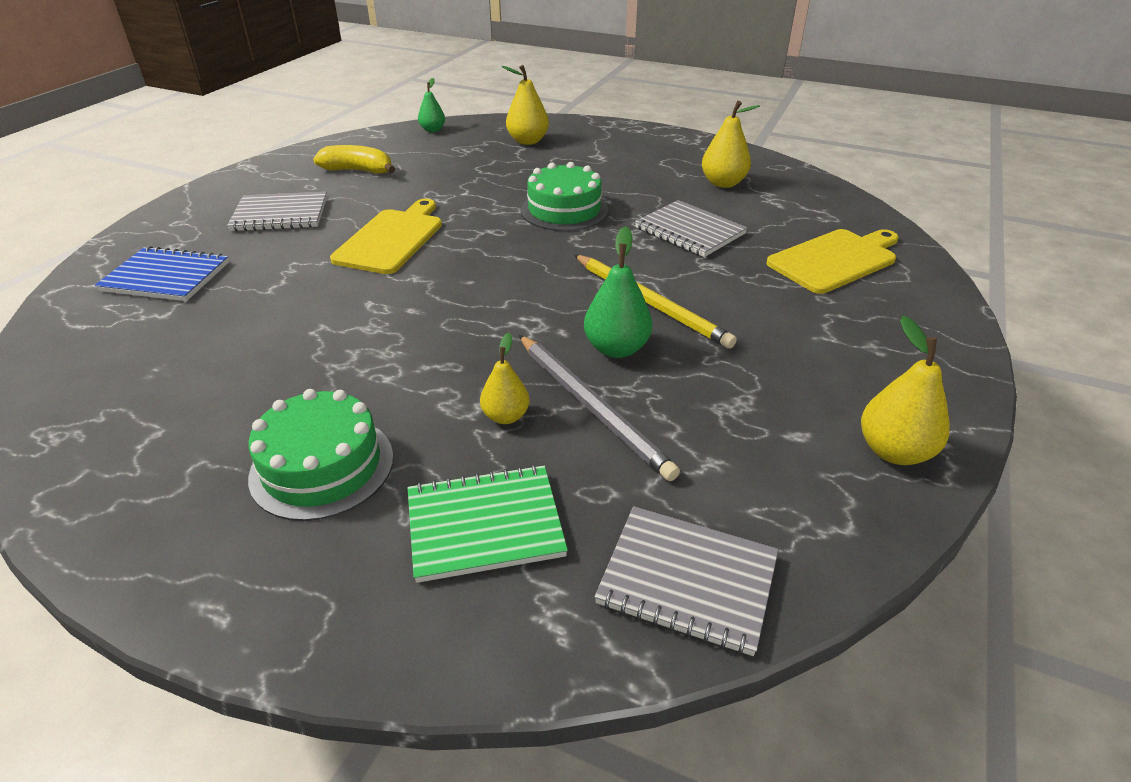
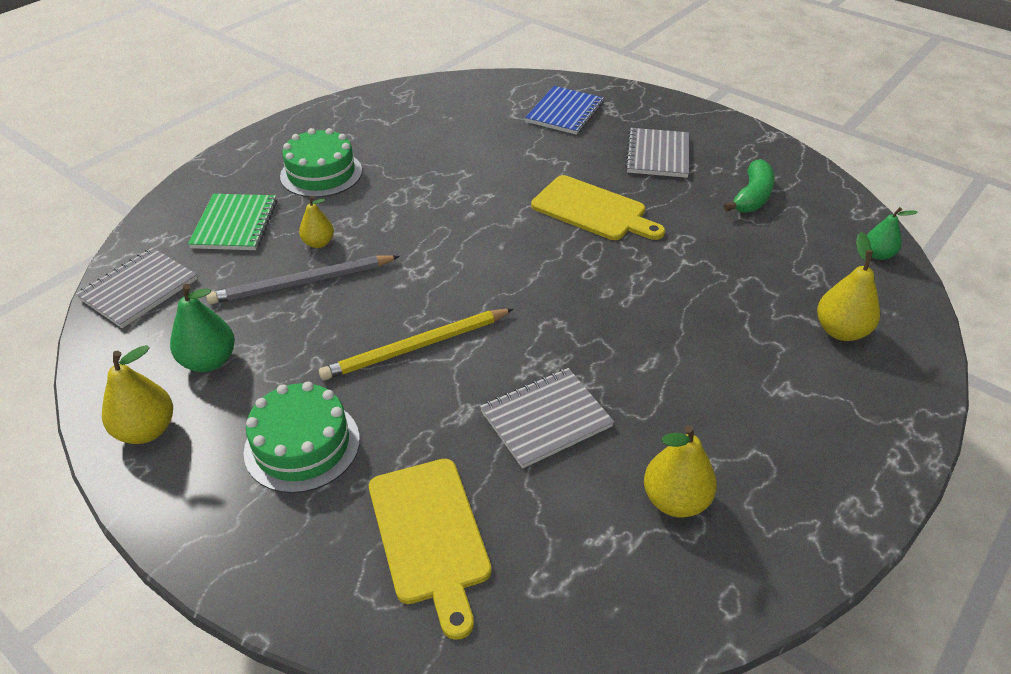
camera: 105 degrees right, 5 degrees up
(358, 171) = (752, 197): yellow banana -> green banana
(564, 210) = (626, 327): green cake -> green cake (302, 445)
(616, 348) = (361, 310): green pear -> green pear (209, 361)

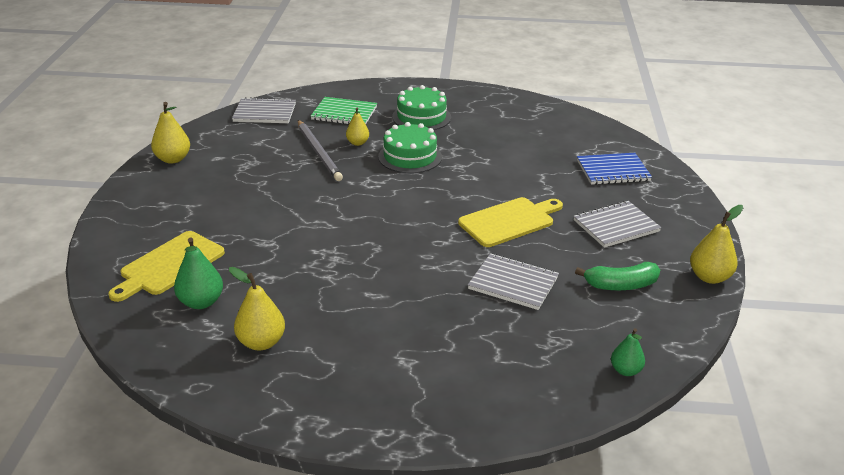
camera: 55 degrees right, 10 degrees down
(209, 361) = (233, 153): green pear -> green pear (201, 302)
(235, 224) = (344, 113): green notebook -> green notebook turned 45 degrees clockwise
(302, 283) = (318, 152): grey pencil -> grey pencil turned 150 degrees counterclockwise
(302, 445) = (199, 203): green cake -> green cake (410, 157)
(416, 347) = (303, 207): yellow pencil -> none
(546, 419) = (287, 272): grey notebook -> grey notebook (513, 283)
(593, 210) = (509, 221): yellow cutting board -> yellow cutting board turned 120 degrees counterclockwise
(840, 331) = (501, 373): yellow pear -> yellow pear (709, 277)

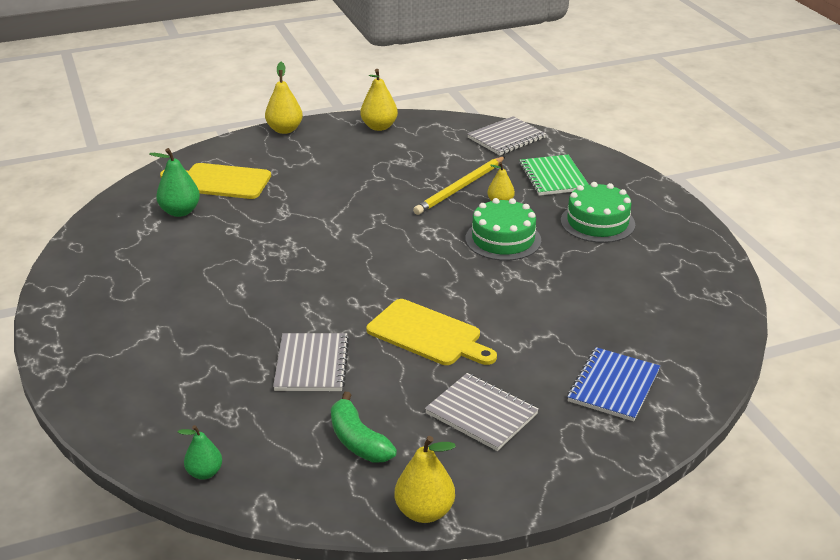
camera: 65 degrees right, 0 degrees up
(261, 342) = (143, 255): yellow pear -> yellow pear (285, 130)
(264, 113) = (506, 138): grey notebook -> grey notebook turned 75 degrees clockwise
(318, 152) = (460, 188): grey pencil -> yellow pencil
(613, 171) = (613, 386): blue notebook -> blue notebook turned 60 degrees clockwise

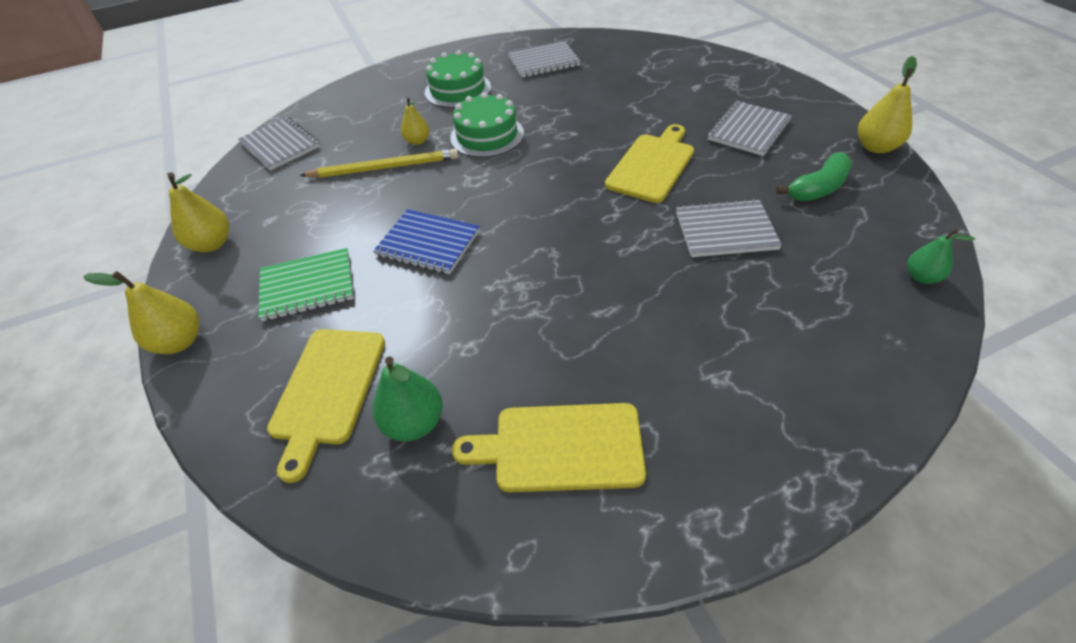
camera: 90 degrees left, 15 degrees up
(134, 262) = (560, 447): none -> yellow cutting board
(460, 188) = (384, 168): yellow pencil -> yellow pencil turned 45 degrees counterclockwise
(553, 177) = (372, 114): green notebook -> green notebook (307, 286)
(613, 386) = (688, 78): blue notebook -> blue notebook (428, 243)
(662, 279) = (543, 61): none -> grey notebook

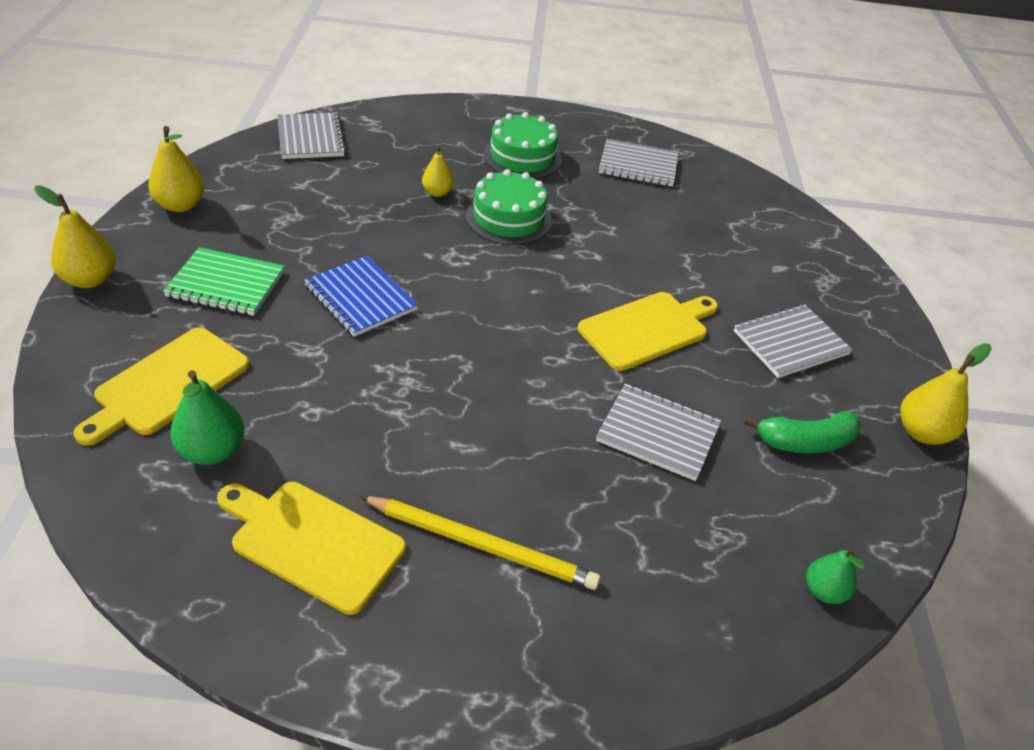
camera: 20 degrees right, 5 degrees down
(384, 168) = (384, 205): yellow pencil -> yellow pencil (482, 545)

